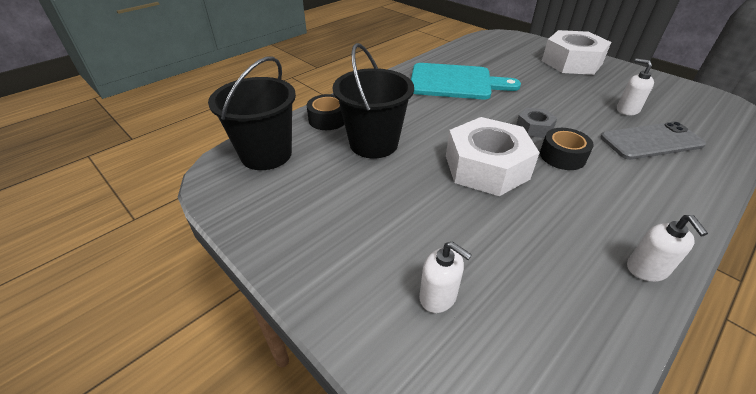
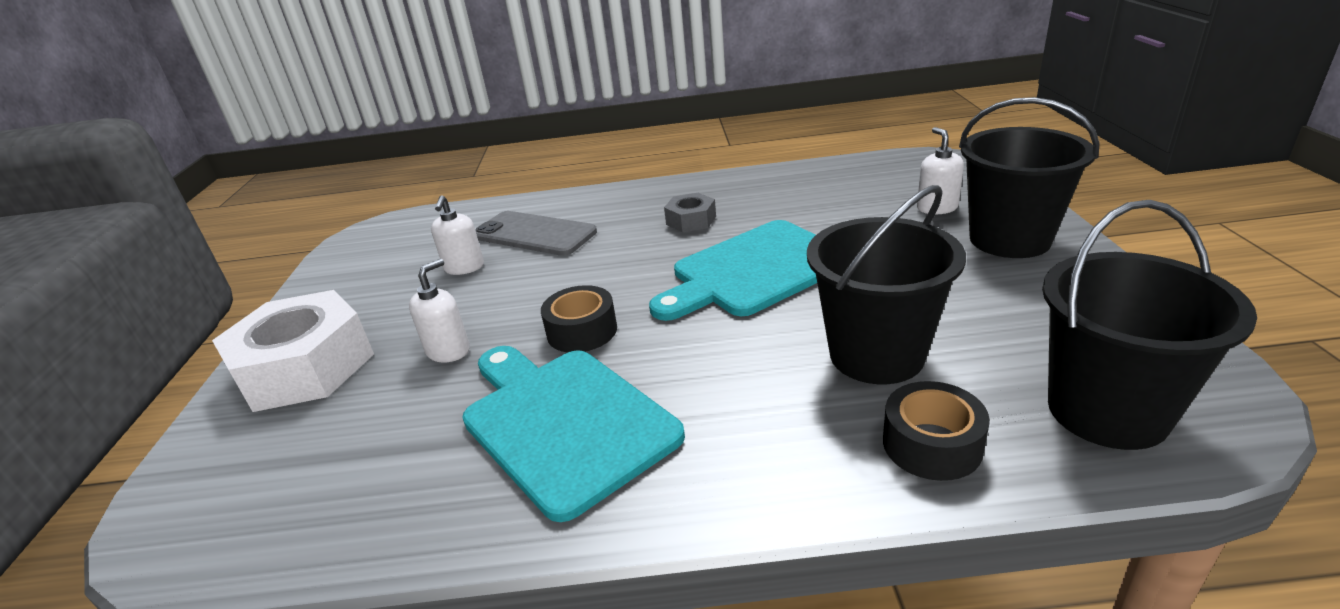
camera: 135 degrees left, 10 degrees down
(353, 270) = (1009, 239): none -> black bucket
(486, 167) = (754, 270): white nut -> turquoise cutting board
(534, 128) = (614, 289): grey nut -> grey nut (691, 220)
(562, 156) = (650, 252): black tape -> black tape (582, 331)
(647, 269) = (746, 180): white soap dispenser -> white soap dispenser (448, 351)

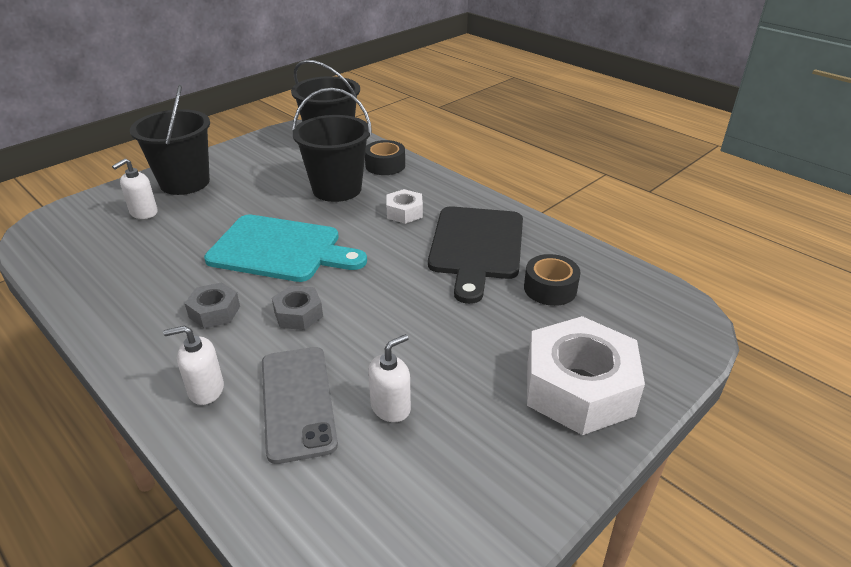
camera: 135 degrees left, 5 degrees up
(448, 351) = (483, 327): white soap dispenser -> white soap dispenser (206, 390)
(564, 422) = (476, 247): turquoise cutting board -> black cutting board
(582, 331) = (406, 282): black tape -> black tape (550, 288)
(629, 256) = (298, 314): none -> grey nut
(732, 394) = (404, 212): none -> white nut

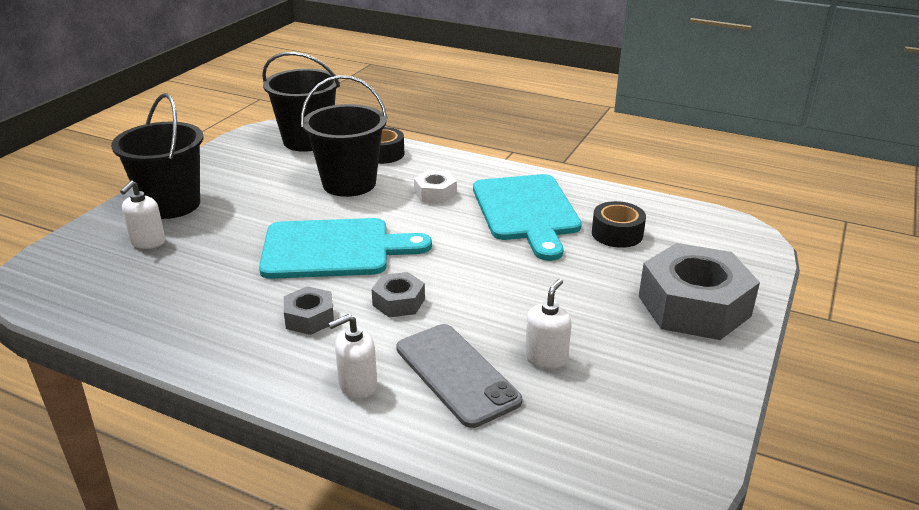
camera: 20 degrees left, 5 degrees down
(476, 247) = (526, 211): black cutting board -> turquoise cutting board
(579, 388) = (694, 306): white nut -> grey nut

